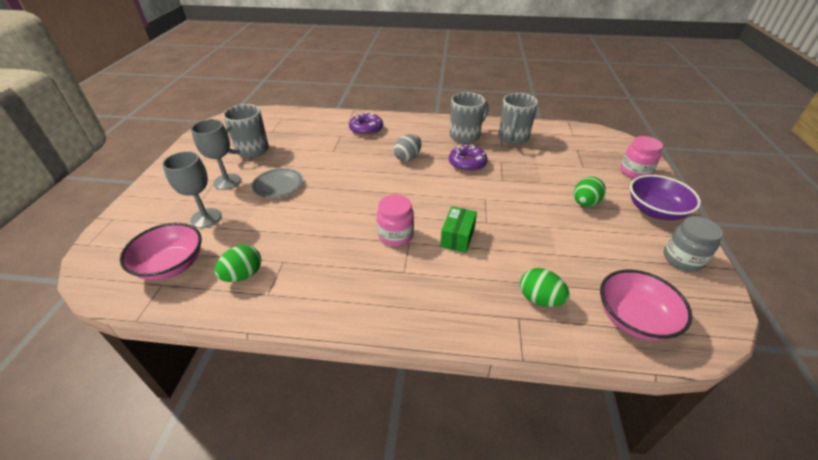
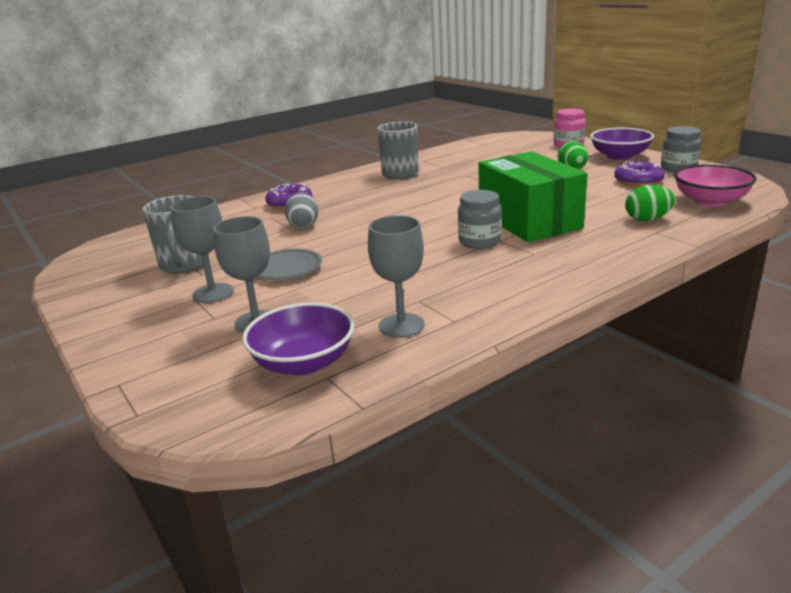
camera: 40 degrees left, 15 degrees down
(171, 265) = (304, 362): pink bowl -> purple bowl
(243, 275) = (401, 325): green egg -> grey goblet
(395, 235) = (480, 241): pink jar -> grey jar
(408, 158) = (379, 202): grey egg -> grey egg (304, 225)
(457, 237) = (529, 221): green box -> green box, size x2.15
(467, 163) = (440, 186): purple donut -> purple donut (638, 181)
(513, 138) = (444, 160): grey mug -> none

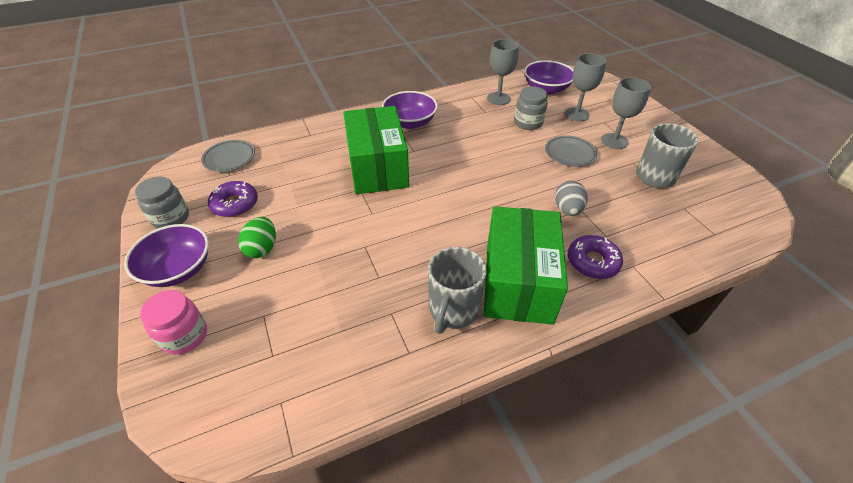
camera: 170 degrees left, 20 degrees up
(354, 188) = (518, 281): none -> green box
(480, 241) = (428, 151): grey jar -> grey jar (528, 123)
(532, 266) = (410, 122): none -> purple bowl
(647, 219) = (298, 148): green egg -> none
(710, 201) = (229, 158): pink bowl -> grey plate

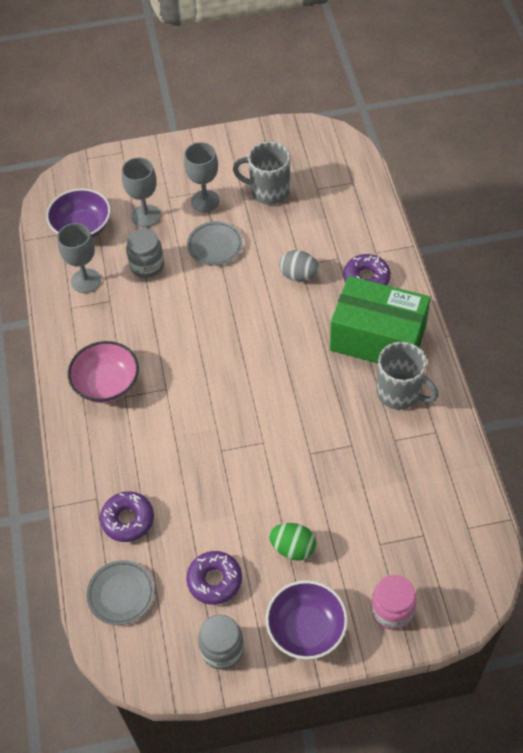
camera: 75 degrees left, 10 degrees up
(292, 151) = (128, 520): none -> purple donut
(377, 167) = (187, 429): green box -> none
(410, 122) = (106, 383): purple bowl -> pink bowl

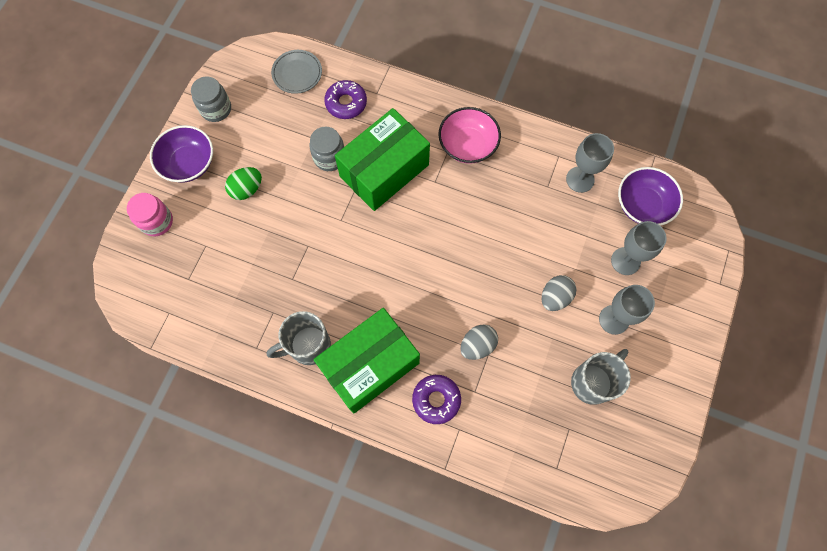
camera: 120 degrees right, 15 degrees up
(147, 265) = (567, 232): grey jar -> grey jar (329, 157)
(184, 437) = (384, 170): none -> green box
(214, 580) = (263, 130): purple donut -> none
(215, 246) = (555, 297): grey plate -> grey egg

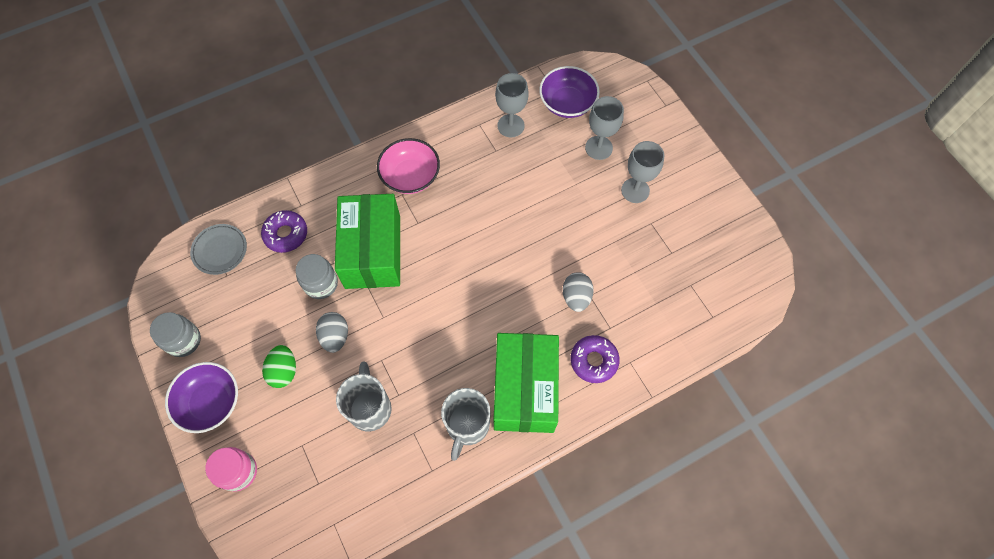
camera: 50 degrees left, 5 degrees down
(555, 297) = (585, 214): grey egg -> grey egg (335, 336)
(592, 382) = (669, 241): grey mug -> grey mug (370, 408)

